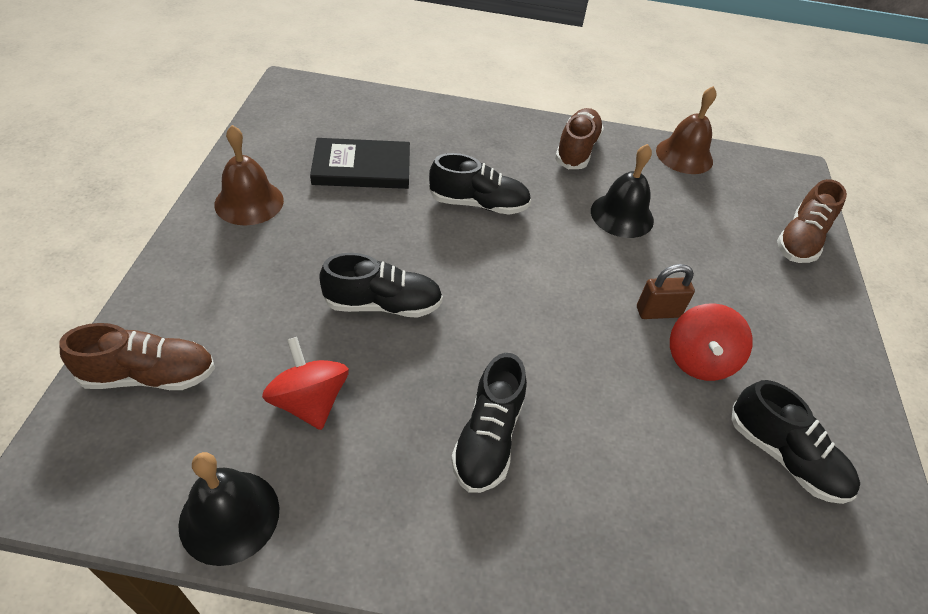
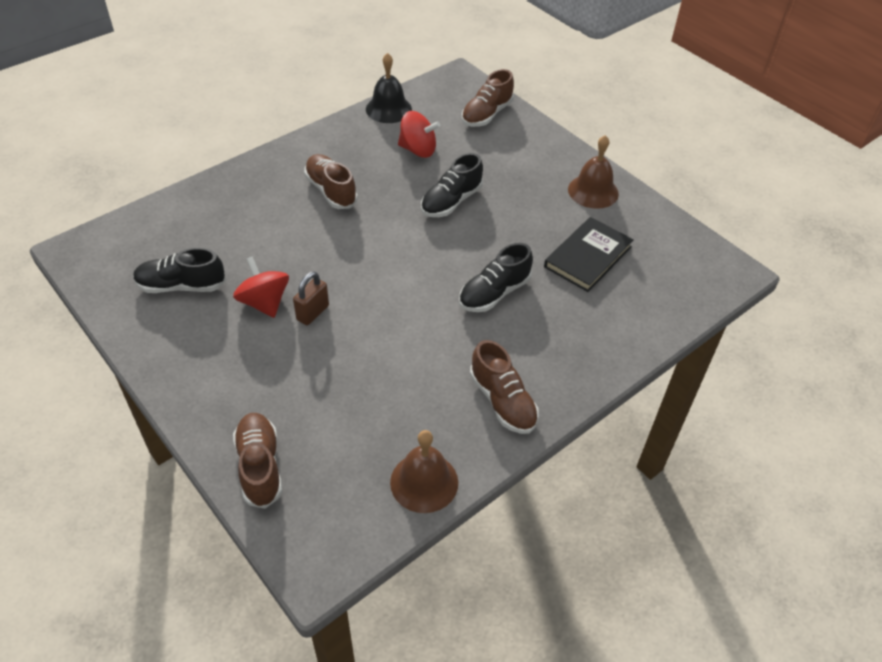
camera: 135 degrees right, 0 degrees up
(488, 438) = (331, 191): black shoe -> brown shoe
(622, 215) = (404, 367): black bell -> none

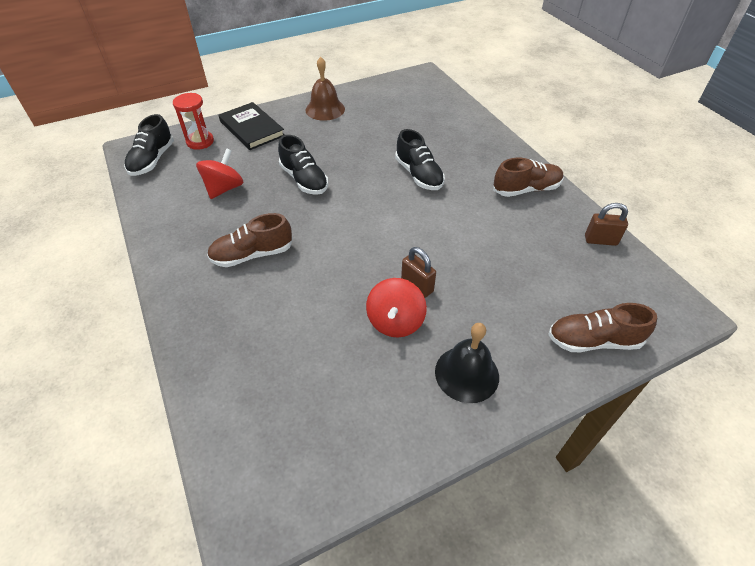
camera: 75 degrees left, 0 degrees up
(181, 286) = (352, 395): black shoe -> black shoe (152, 160)
(264, 302) = (395, 321): red spinning top -> red spinning top turned 60 degrees counterclockwise
(388, 109) = (149, 198): black bell -> black bell (466, 373)
(424, 482) = (600, 240): brown bell -> brown padlock
(486, 114) = (200, 142): brown shoe -> red hourglass
(588, 257) = (393, 125): black book -> black book (252, 128)

